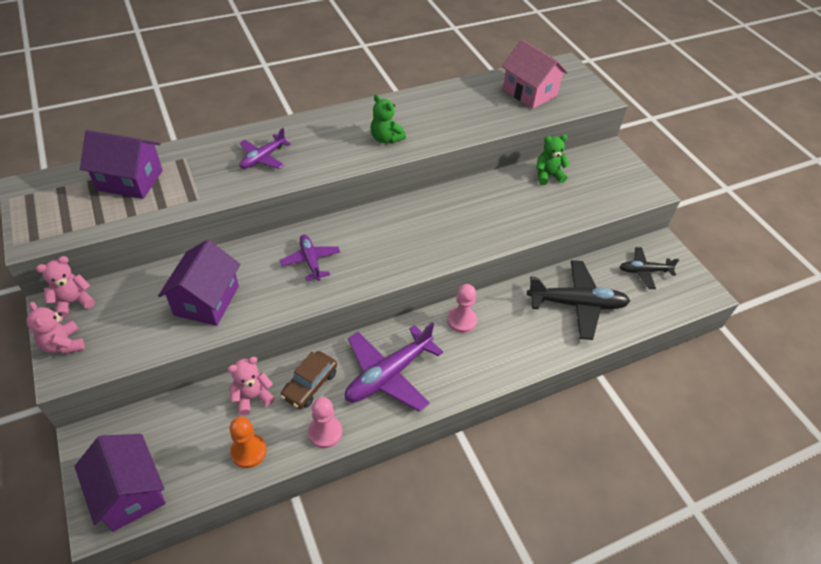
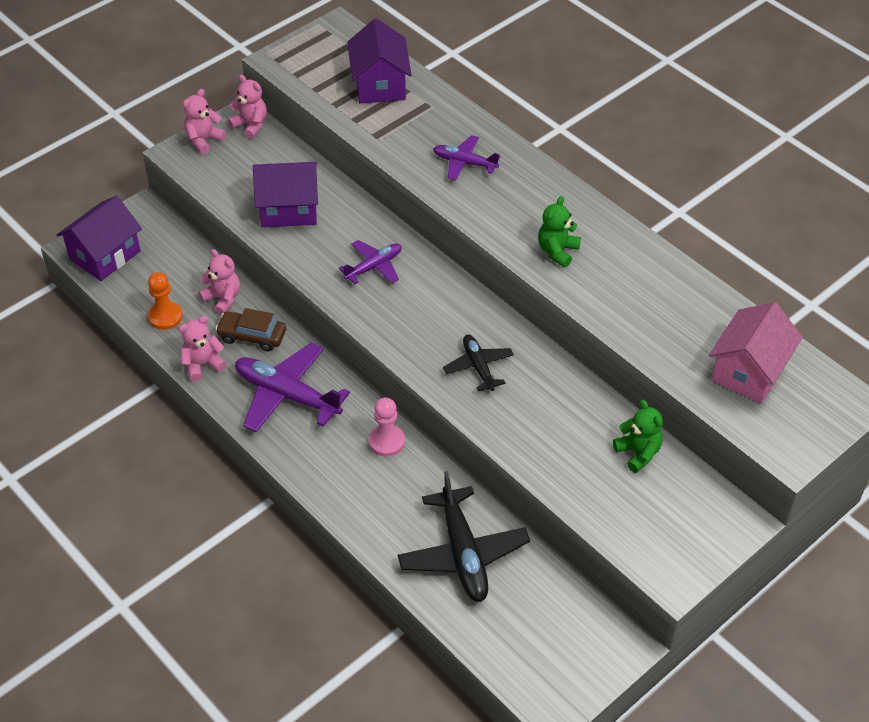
camera: 75 degrees right, 0 degrees up
(325, 432) = (202, 364): pink pawn -> pink teddy bear
(644, 271) = (559, 625): black plane -> black plane (478, 367)

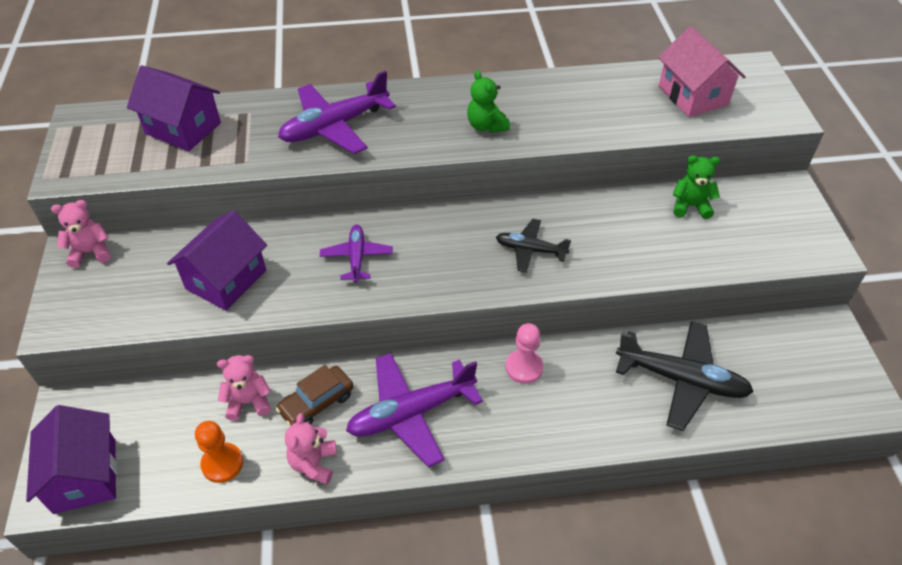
camera: 55 degrees left, 0 degrees up
(204, 140) = (64, 296): pink teddy bear -> none
(464, 163) = (334, 126): purple plane -> purple plane, size x1.73

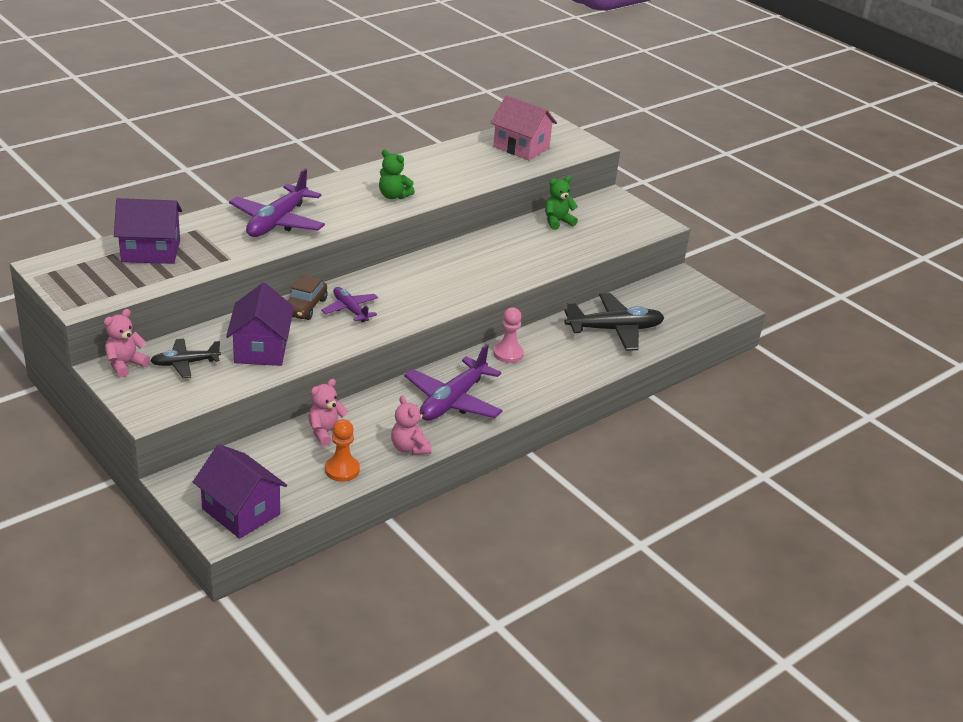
camera: 35 degrees left, 15 degrees down
(317, 403) = (379, 417): brown car -> brown car (305, 307)
(530, 250) = (471, 273): black plane -> black plane (185, 363)

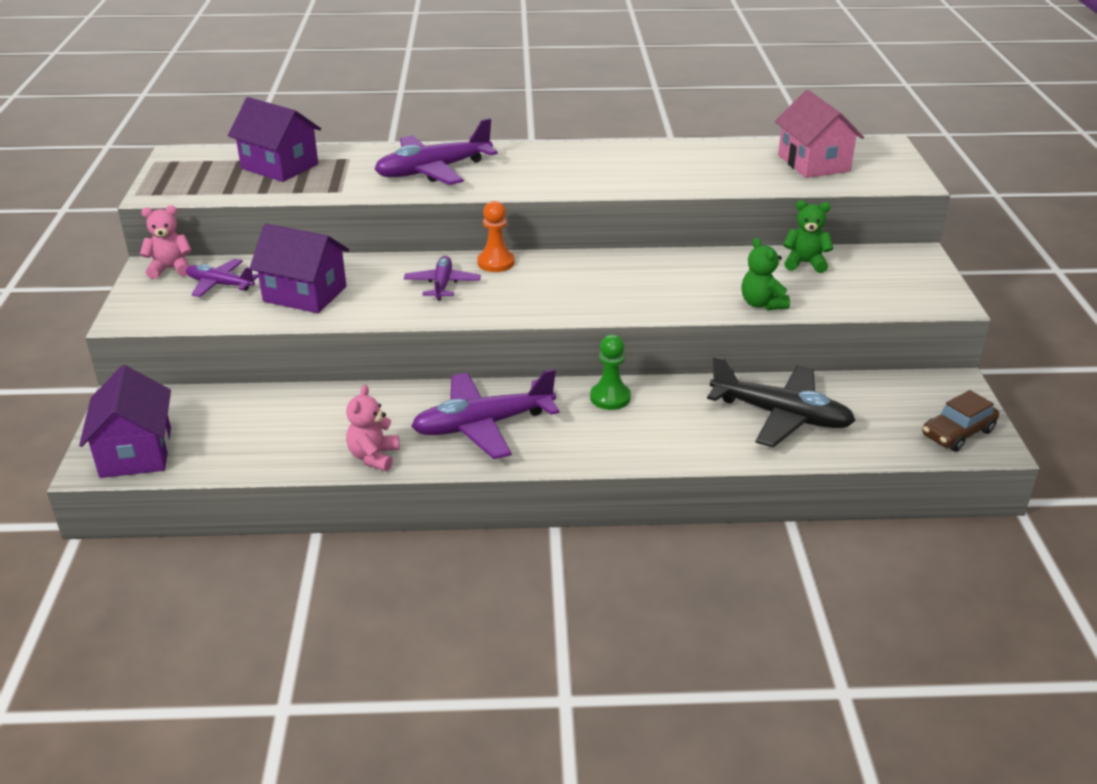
camera: 40 degrees right, 0 degrees up
(185, 363) = (220, 284): black plane -> purple plane
(261, 349) = (305, 294): purple house -> purple house turned 75 degrees clockwise
(305, 307) = (401, 268): brown car -> brown car (958, 433)
(326, 432) = (313, 408): pink teddy bear -> none
(342, 470) = (278, 451): orange pawn -> orange pawn (496, 262)
(393, 196) = (590, 176): green teddy bear -> green teddy bear (762, 304)
(508, 354) = (610, 397): pink pawn -> green pawn

